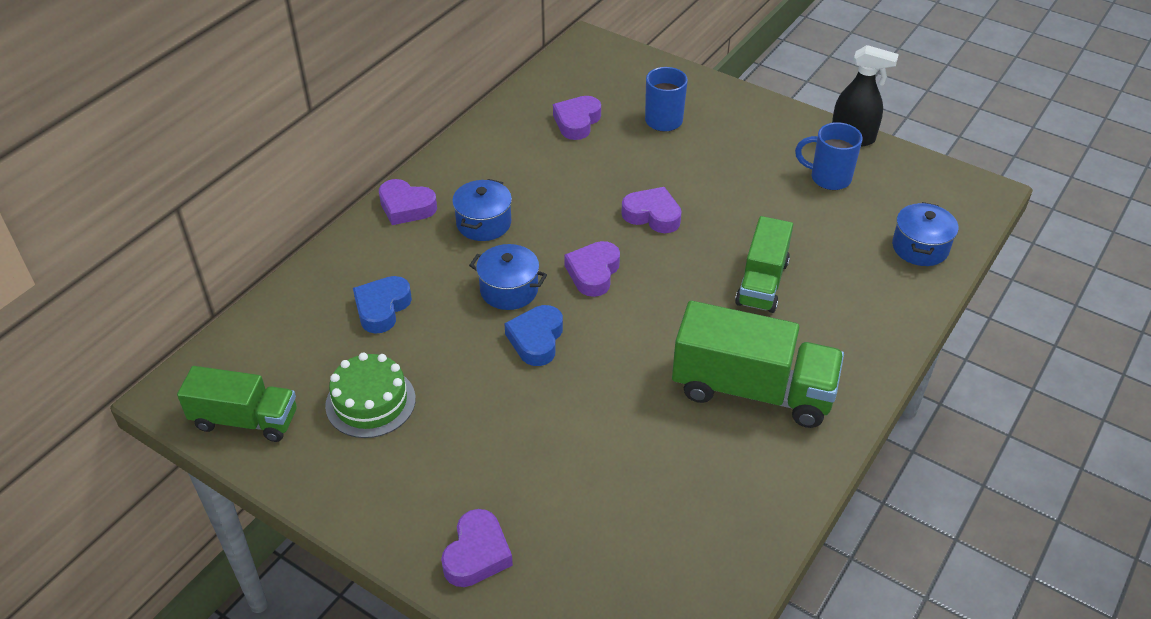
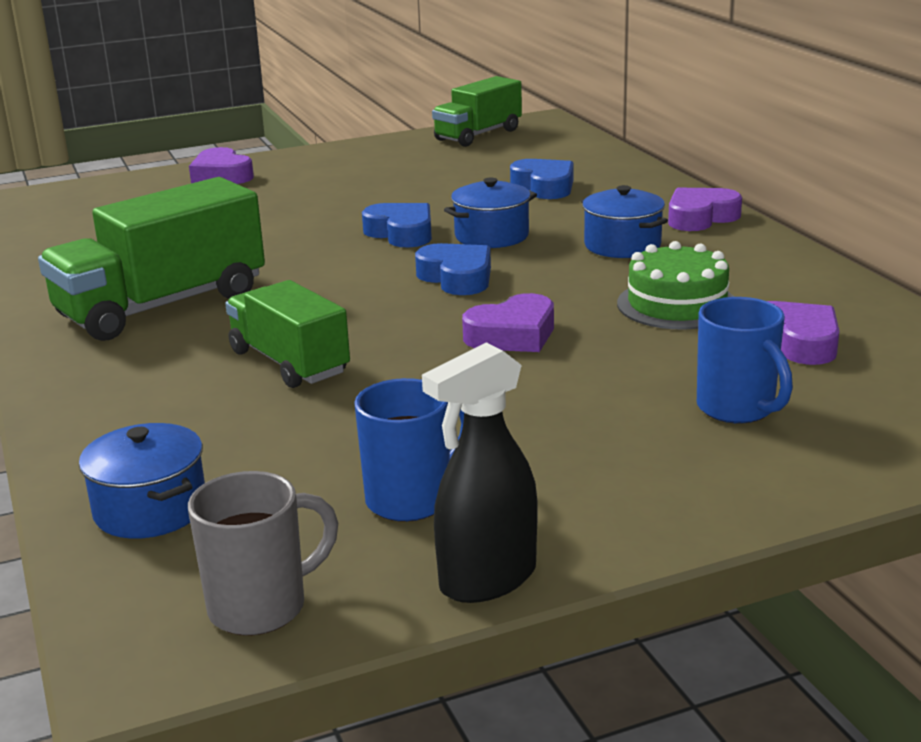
camera: 125 degrees right, 20 degrees down
(370, 402) = (431, 168): green cake -> green cake (677, 304)
(593, 273) = (457, 278): purple heart -> blue heart
(929, 181) = (261, 607): none -> grey mug

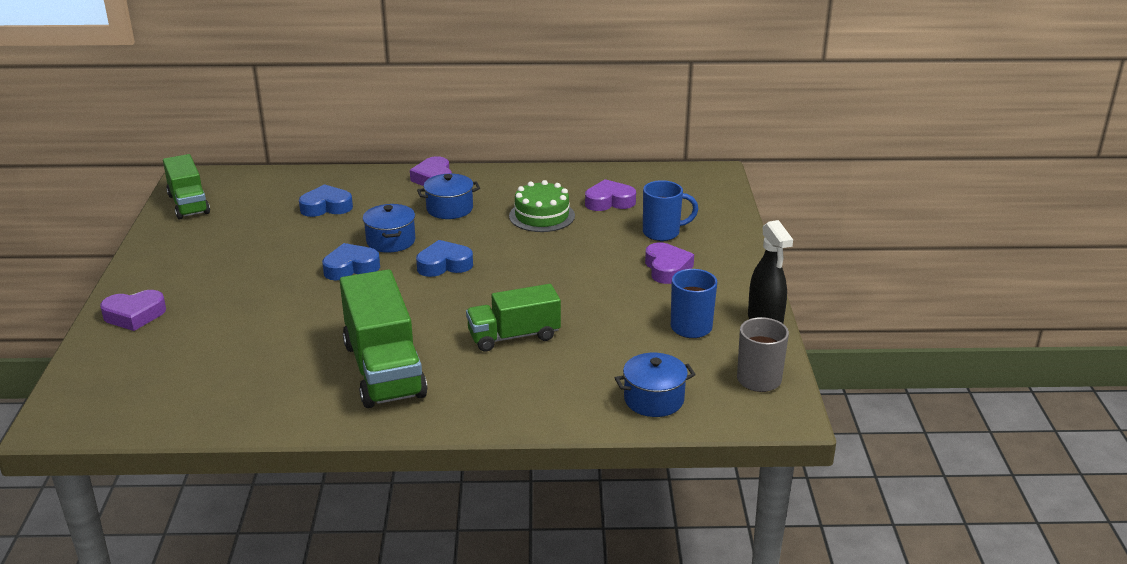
camera: 70 degrees left, 5 degrees up
(512, 335) = (538, 266): purple heart -> purple heart (667, 268)

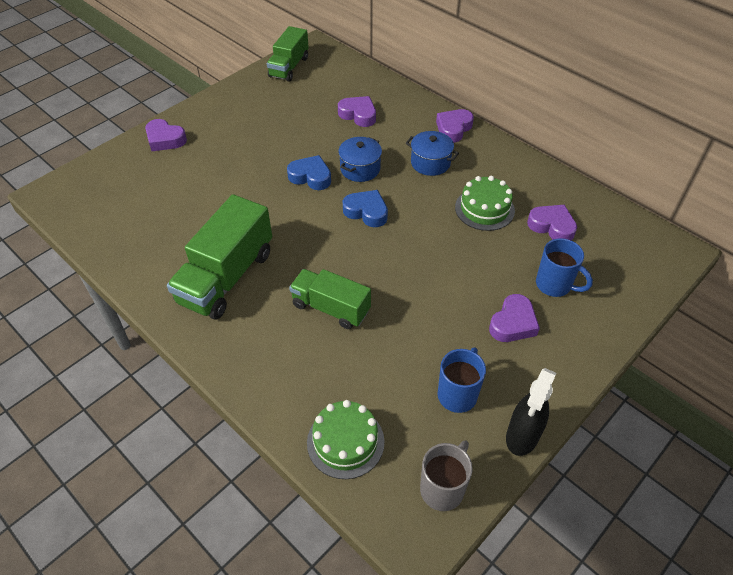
camera: 45 degrees right, 20 degrees up
(326, 207) = (358, 115): blue heart -> purple heart
(654, 399) = (345, 442): blue pot -> green cake

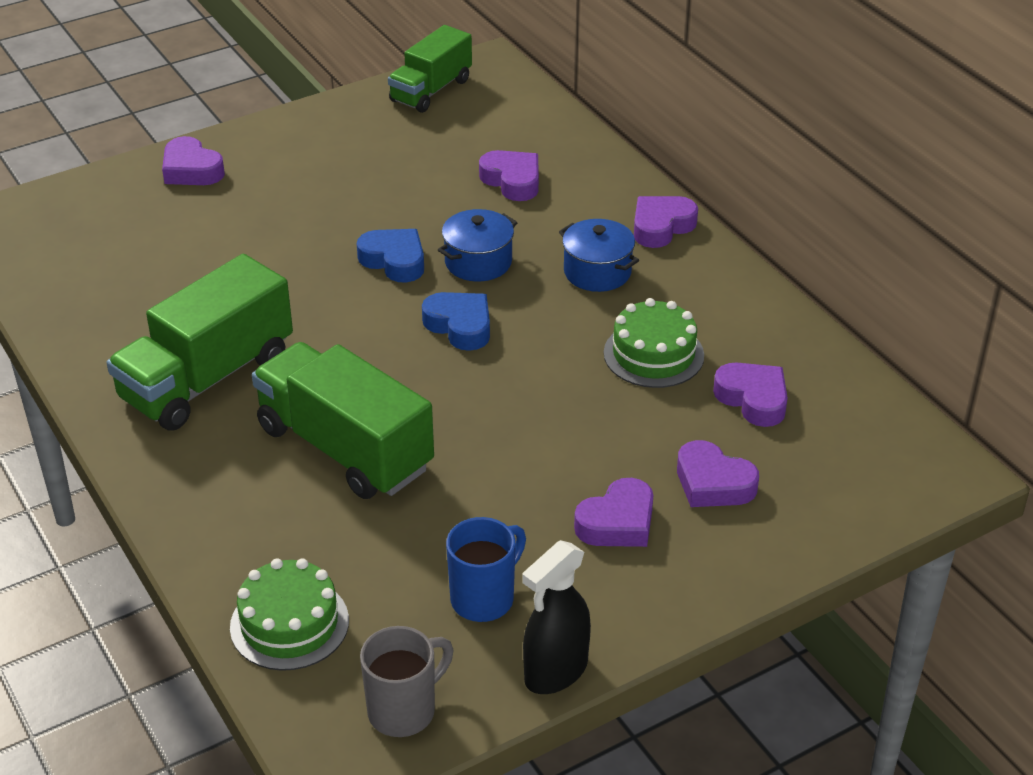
camera: 15 degrees right, 10 degrees down
(331, 308) = (344, 448): green truck -> green truck, size x1.55
(555, 285) = (713, 483): blue mug -> purple heart

